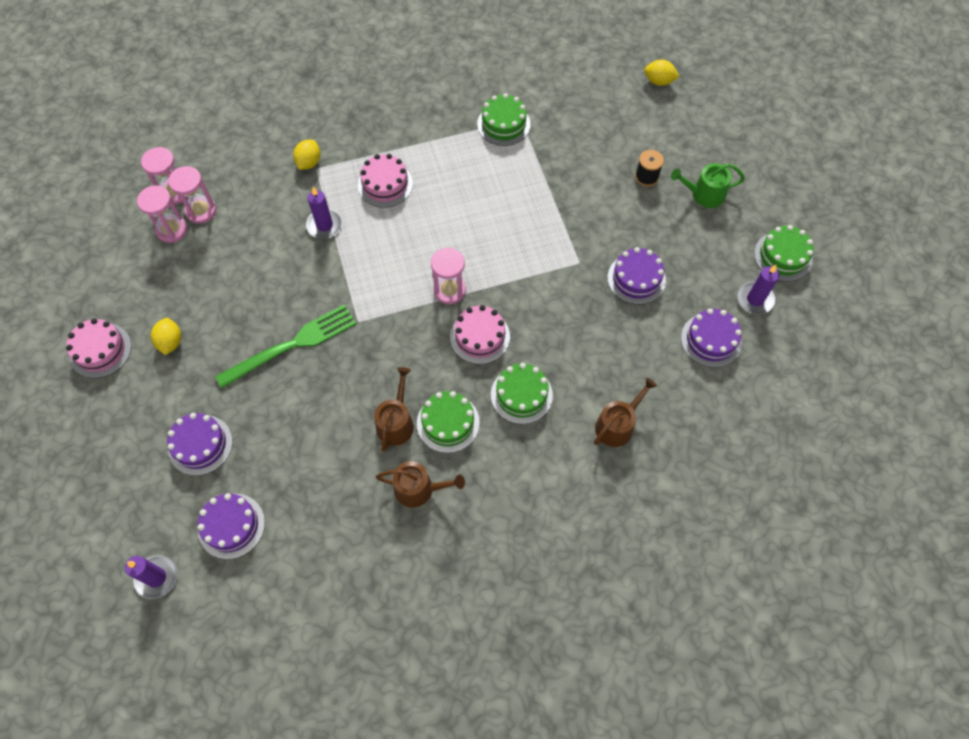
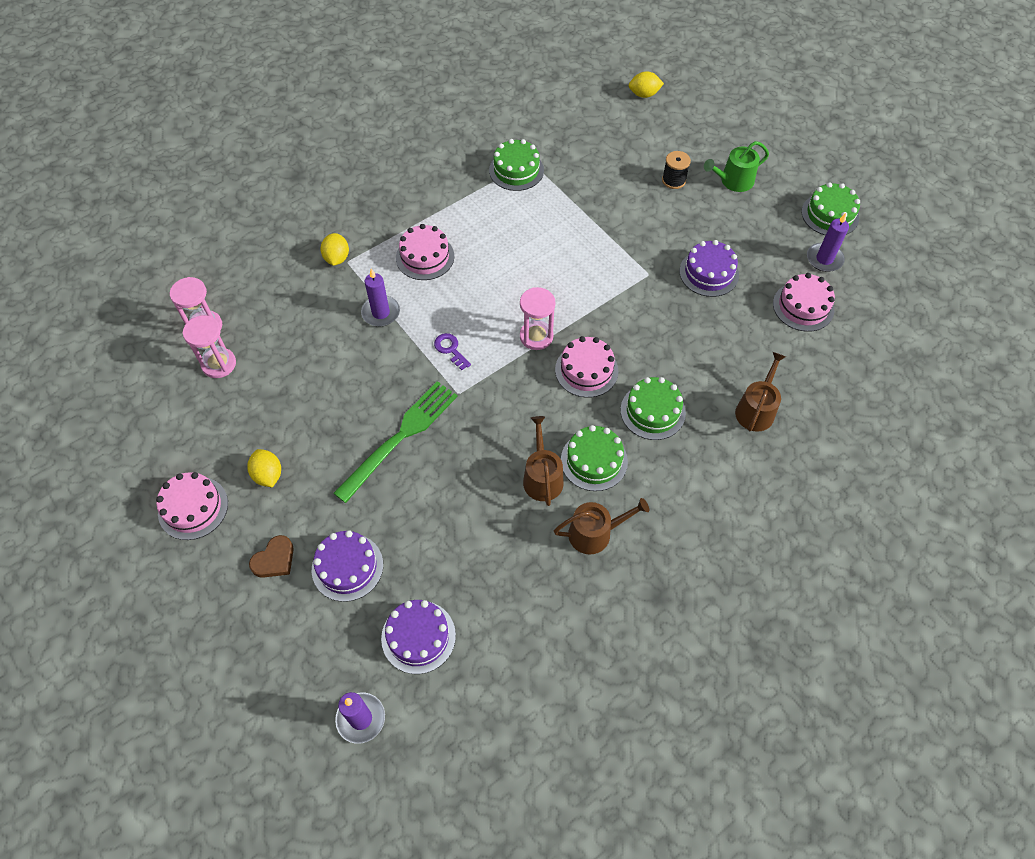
camera: 20 degrees left, 5 degrees down
(145, 418) = (274, 560): none -> brown heart
(201, 211) = (242, 336): pink hourglass -> none
(369, 278) = (450, 349): none -> purple key
(711, 340) = (803, 306): purple cake -> pink cake

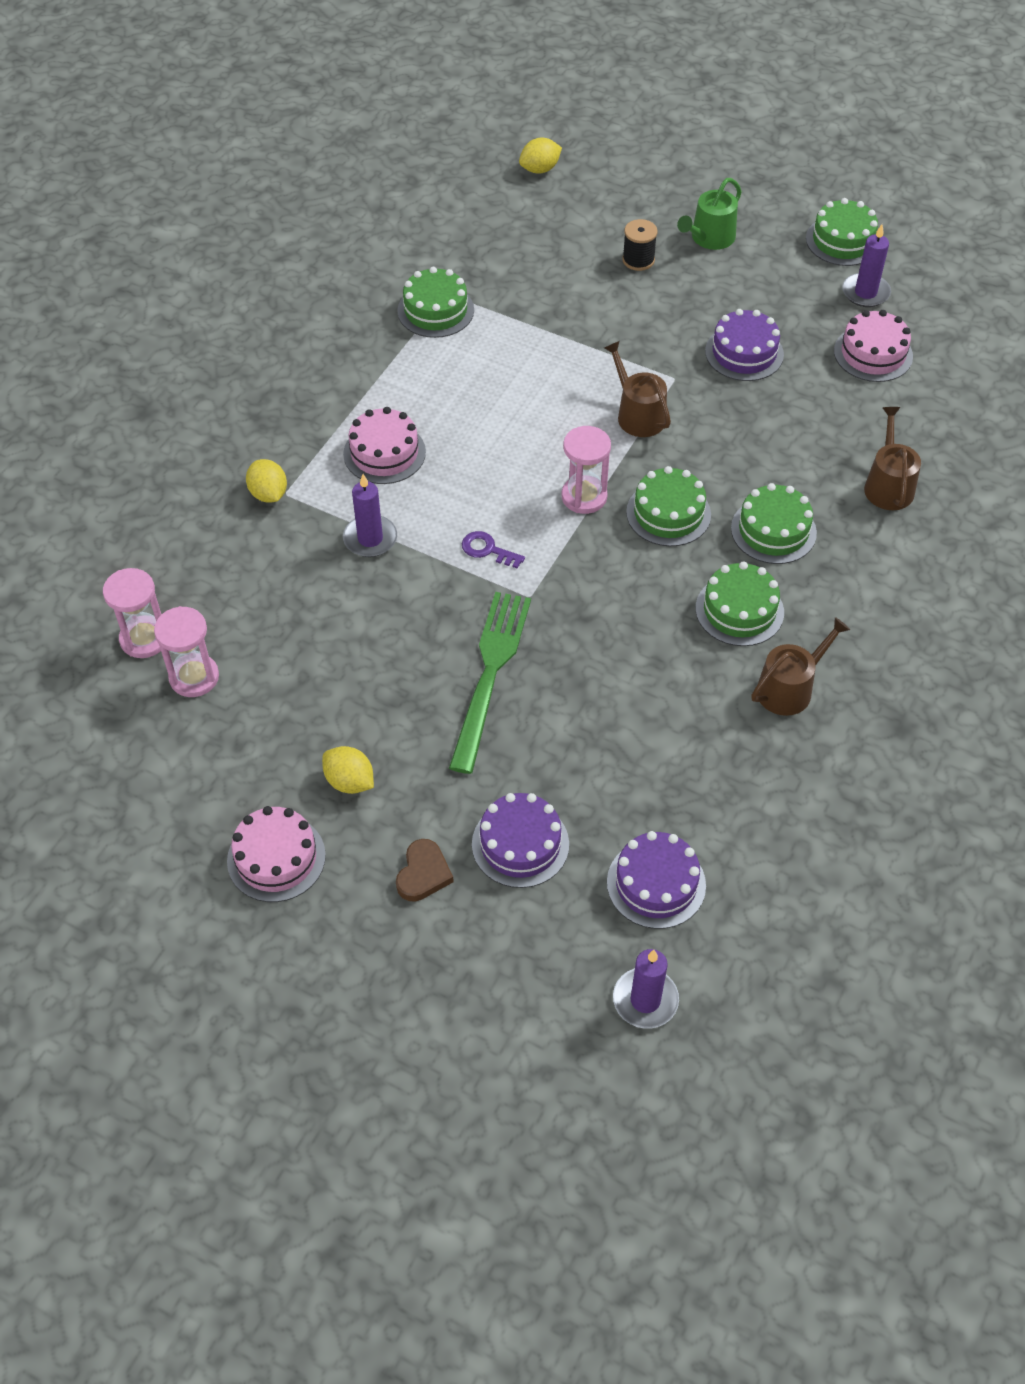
camera: 25 degrees left, 5 degrees down
(542, 477) = (690, 651): brown watering can -> brown watering can (637, 414)
(586, 370) = (668, 513): pink cake -> green cake

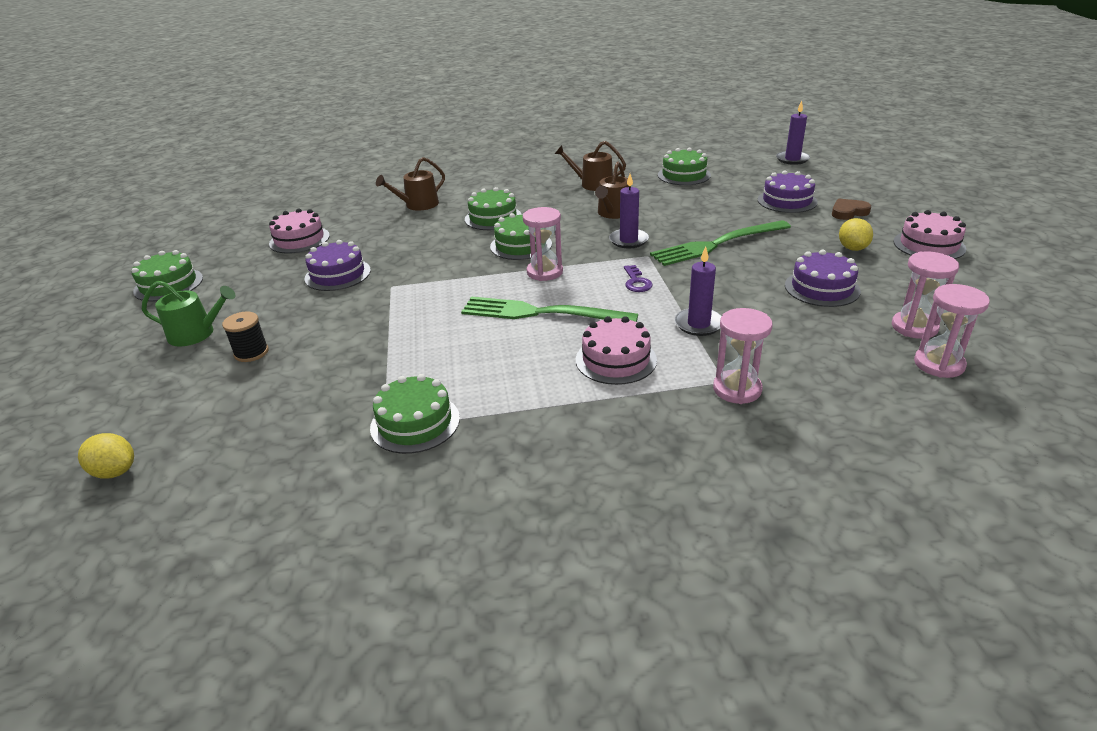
camera: 125 degrees left, 20 degrees down
(268, 494) = (737, 389): yellow lemon -> pink hourglass
(509, 449) = (539, 313): none -> green fork
(637, 414) = (444, 285): brown watering can -> brown watering can (613, 213)
(656, 883) = (743, 173): purple cake -> purple cake (822, 288)
(739, 610) = (563, 207): green cake -> green cake (684, 175)
(865, 292) = (231, 260): purple candle -> purple candle (628, 240)

